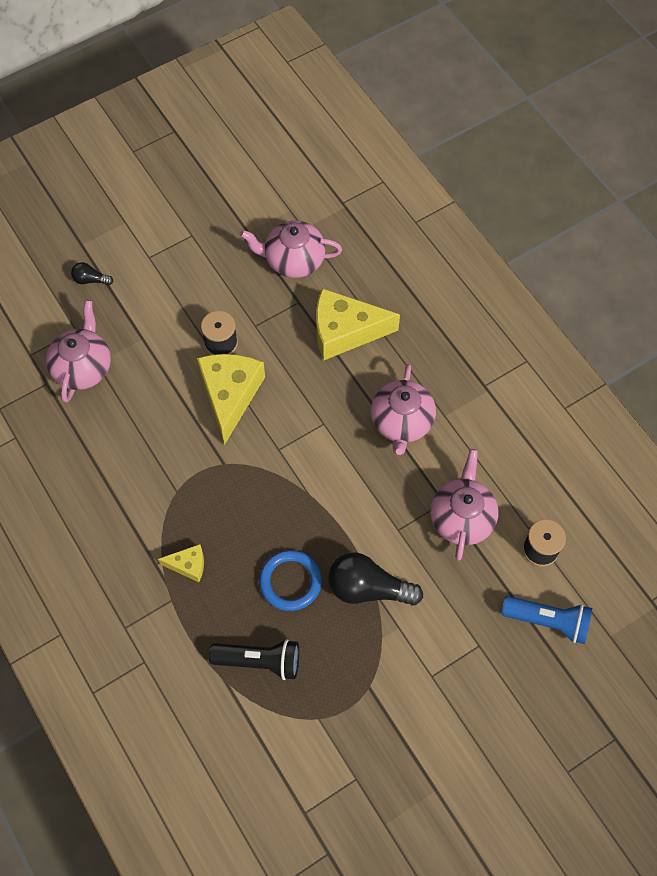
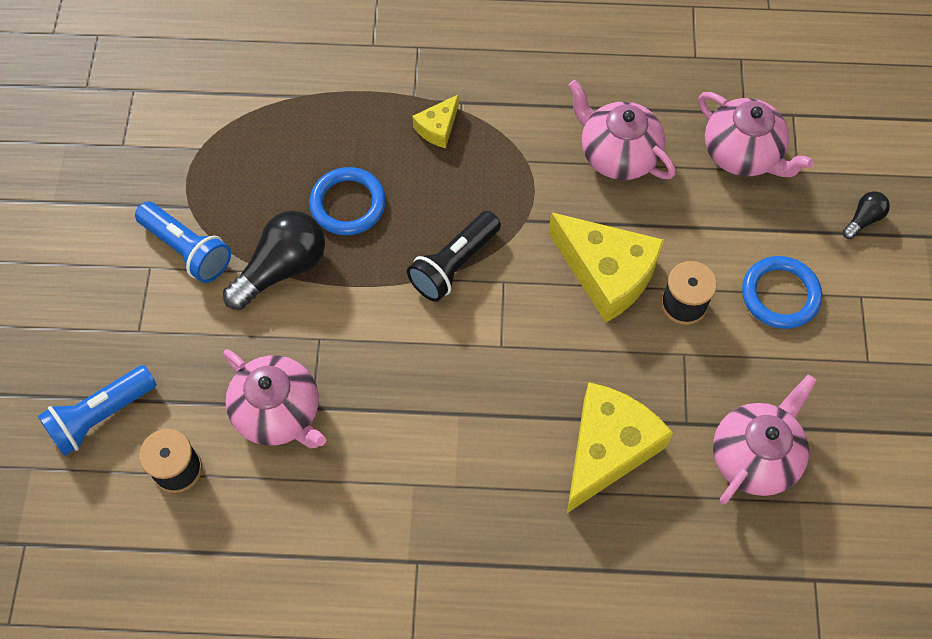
camera: 125 degrees right, 0 degrees up
(177, 297) = (780, 295): none -> blue ring
(259, 661) = (293, 133): black flashlight -> black flashlight (454, 264)
(401, 422) = (440, 430): pink teapot -> pink teapot (617, 154)
(401, 661) = (187, 249): none -> blue flashlight

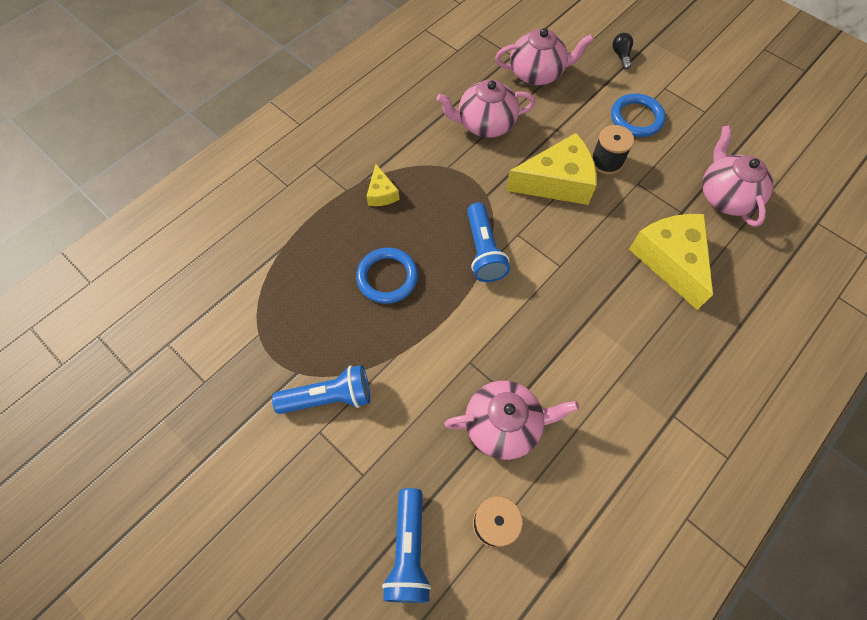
camera: 50 degrees left, 0 degrees up
(282, 268) = (398, 348): black light bulb -> none
(454, 264) = (483, 251): black flashlight -> blue flashlight

